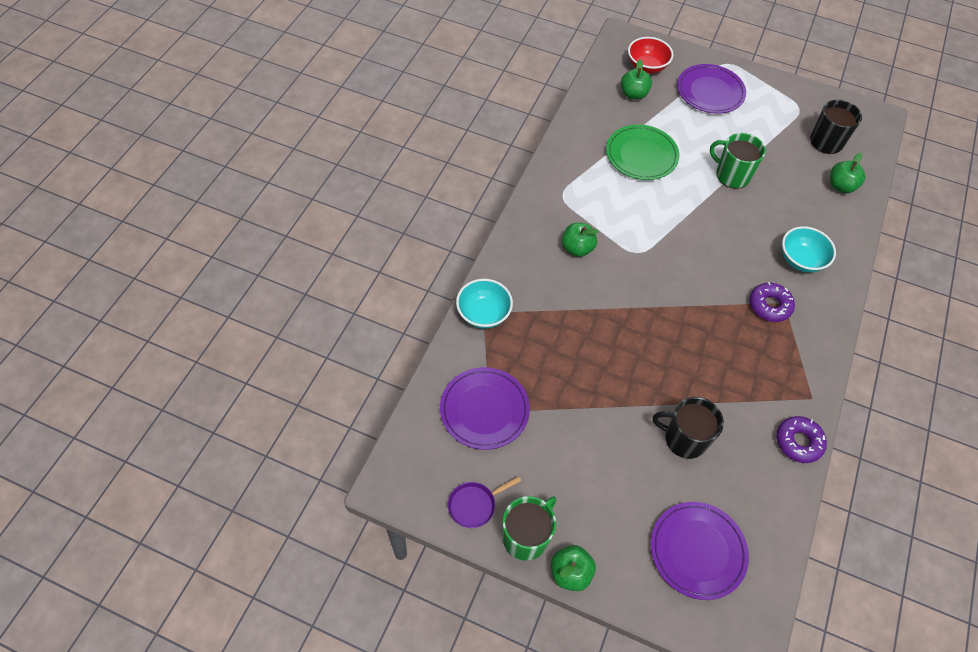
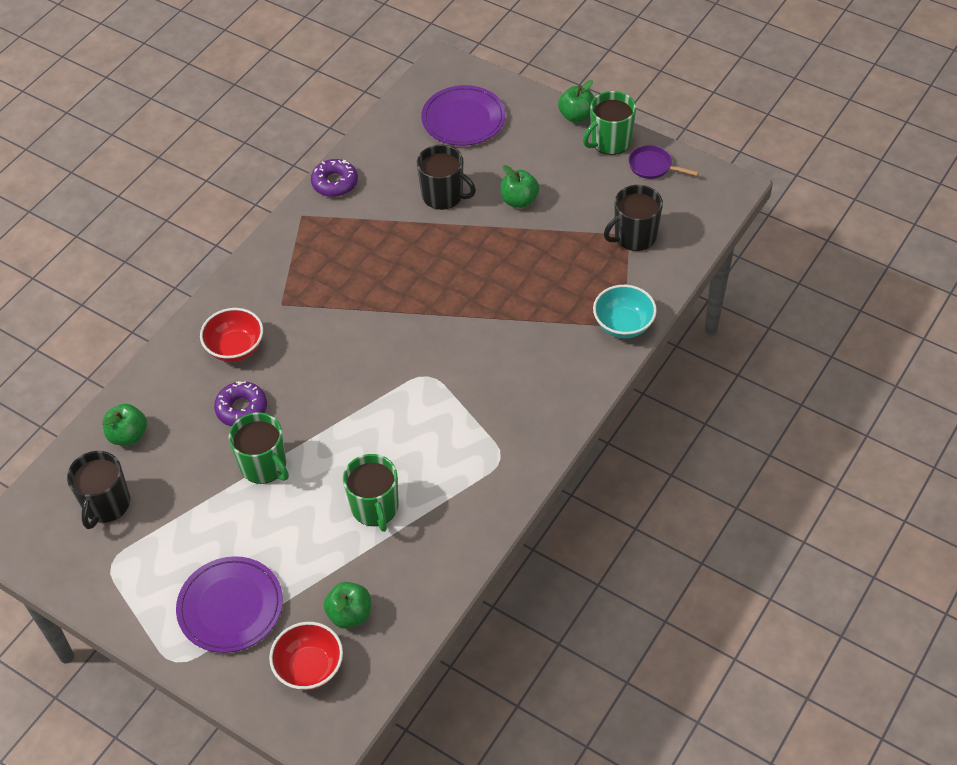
camera: 165 degrees left, 5 degrees down
(474, 505) = (652, 166): purple pan -> purple pan turned 135 degrees counterclockwise
(484, 410) = (634, 236): purple plate -> black mug
(577, 248) = (499, 387): green apple -> green apple (519, 200)
(641, 155) = (375, 508): green plate -> green mug
(769, 305) = (299, 303): purple donut -> purple donut (241, 409)
(801, 260) = (235, 348): turquoise bowl -> red bowl

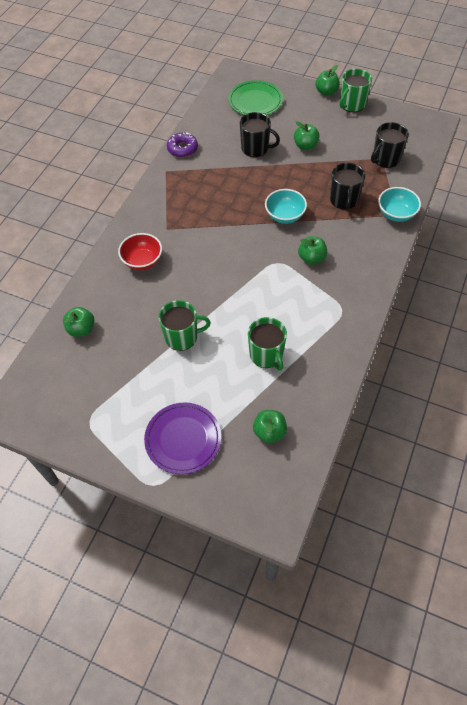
camera: 10 degrees left, 5 degrees up
(106, 504) = (76, 379): black mug -> black mug (344, 200)
(241, 409) = (157, 300): purple donut -> none
(264, 465) = (182, 337): green mug -> green mug turned 45 degrees counterclockwise
(309, 667) = (251, 475): red bowl -> none
(457, 306) = (285, 216): none -> turquoise bowl
(463, 119) = (255, 101): purple plate -> green plate
(478, 376) = (311, 258): none -> green apple
(652, 166) = (383, 116): purple pan -> none

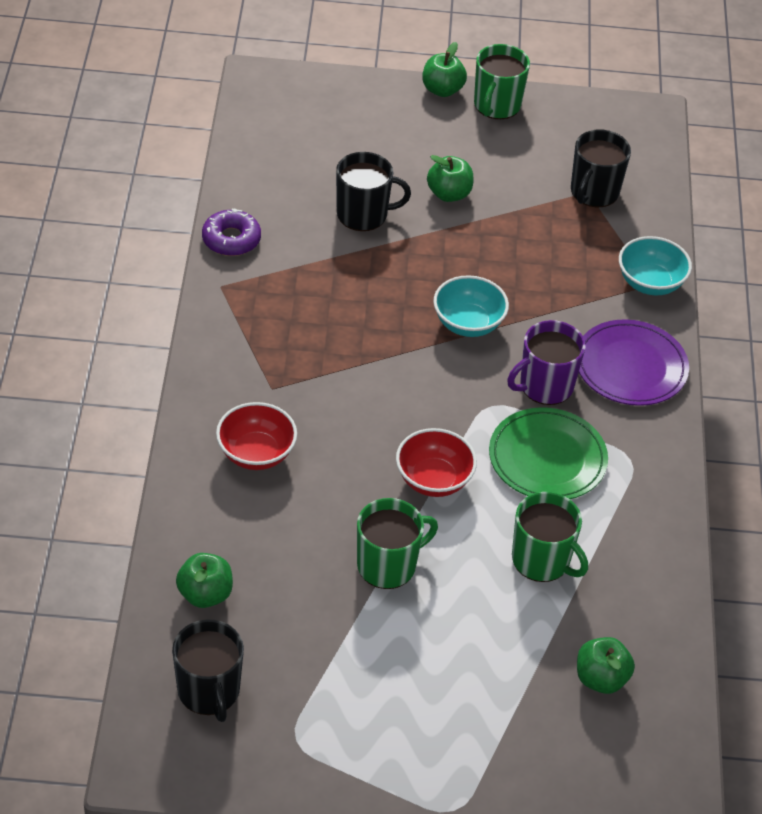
camera: 25 degrees left, 10 degrees down
(183, 439) = (468, 727): purple plate -> purple plate (630, 367)
(227, 296) = (433, 480): none -> red bowl
(255, 101) = (323, 128): green plate -> green plate (547, 458)
(311, 258) = (545, 386): green apple -> purple mug
(344, 200) = (555, 276): black mug -> black mug (209, 691)

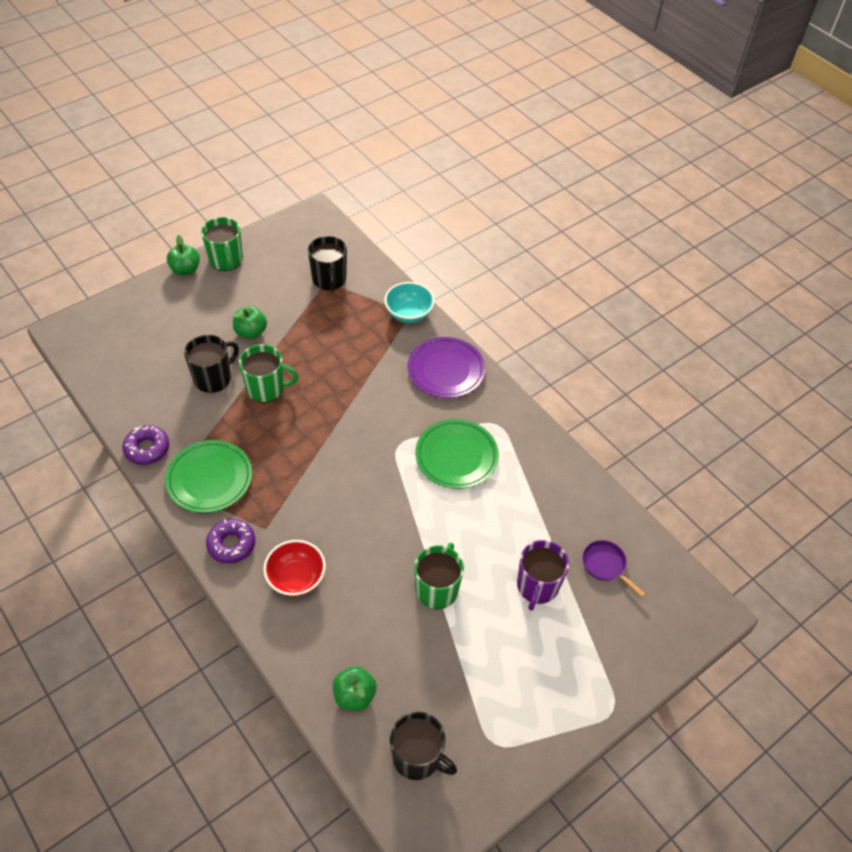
camera: 40 degrees left, 5 degrees up
(225, 380) = (231, 544): none -> purple donut
(264, 306) = (209, 478): none -> green plate
(433, 480) = (411, 516): red bowl -> none
(468, 323) = (337, 405): turquoise bowl -> none
(542, 560) = (511, 519): green mug -> green mug (266, 388)
(545, 386) = (414, 413): purple mug -> purple mug (537, 586)
(601, 678) = (605, 565): green apple -> purple pan

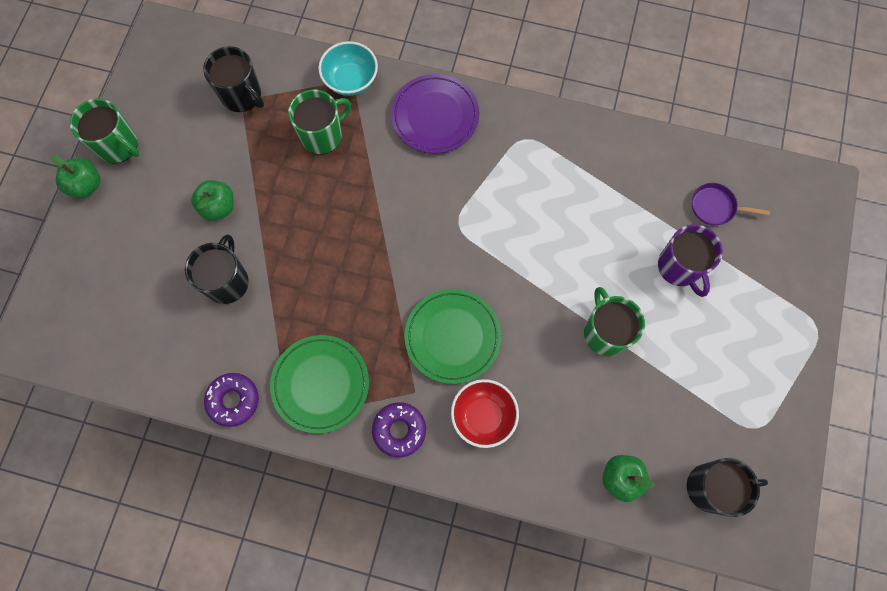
camera: 35 degrees left, 20 degrees up
(266, 388) = (288, 255): green mug -> green mug (322, 135)
(456, 456) = (516, 196): green plate -> green plate (452, 337)

